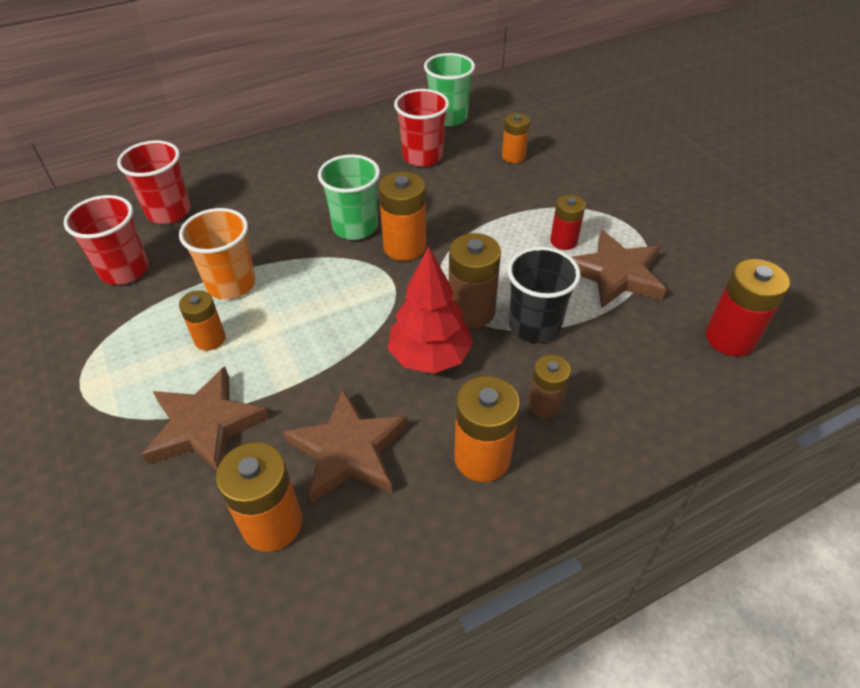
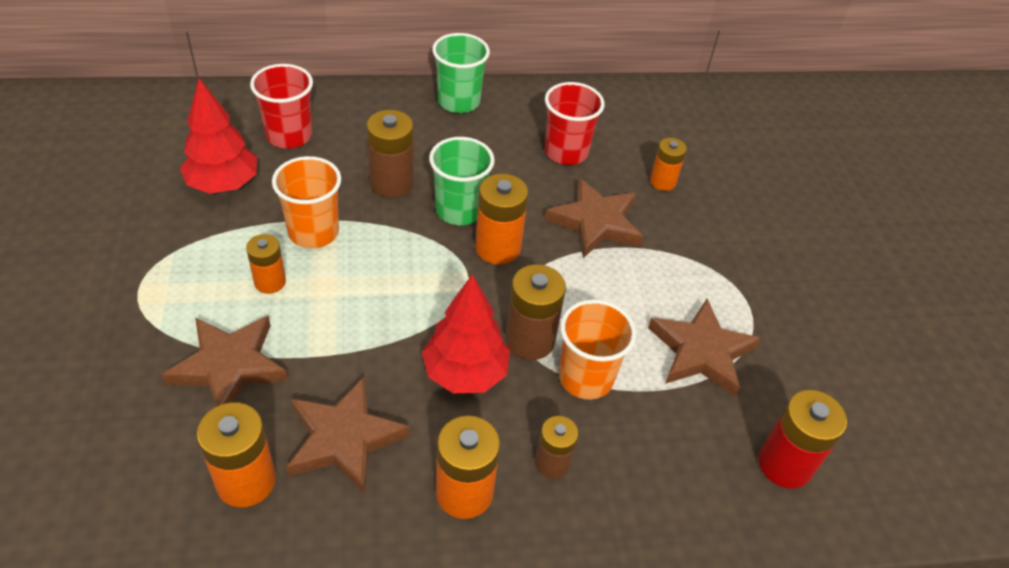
camera: 15 degrees right, 0 degrees up
(124, 270) = (223, 184): red cup -> red tree
(283, 223) = (391, 183): none -> brown battery
(448, 117) = (616, 115): green cup -> green cup (458, 101)
(476, 202) = (595, 222): none -> brown star
(534, 325) = (585, 377): black cup -> orange cup
(563, 241) = (665, 296): red battery -> none

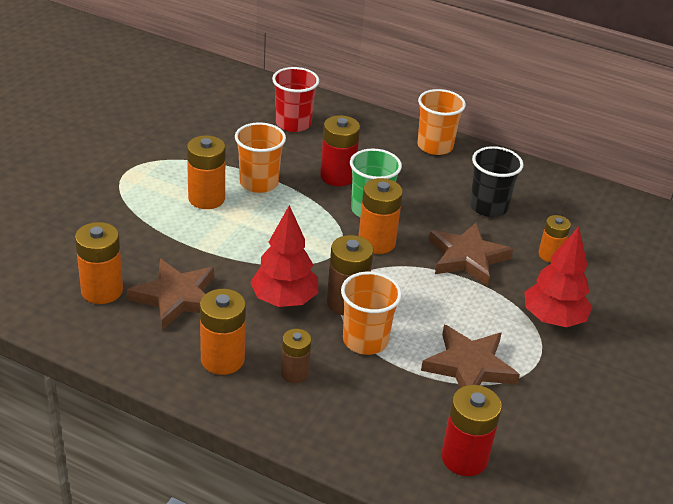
camera: 35 degrees right, 10 degrees down
(223, 184) = (226, 135): red tree -> red tree (553, 319)
(229, 366) = (143, 231): brown star -> none
(270, 282) = (206, 198): orange battery -> orange battery, size x1.57
(391, 183) = (337, 176): brown battery -> red battery
(458, 101) = (435, 146): green cup -> orange cup
(566, 152) = (488, 207): red cup -> black cup

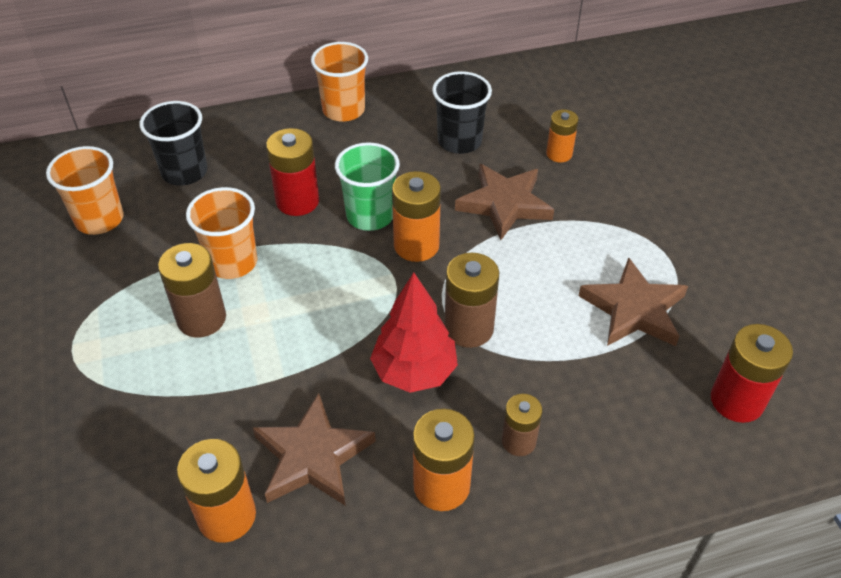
camera: 40 degrees left, 10 degrees up
(206, 198) = (201, 318): orange battery -> brown battery
(293, 123) = (184, 172): red cup -> black cup
(365, 340) = (531, 354): orange cup -> orange cup (99, 219)
(553, 319) = (633, 213): red tree -> none

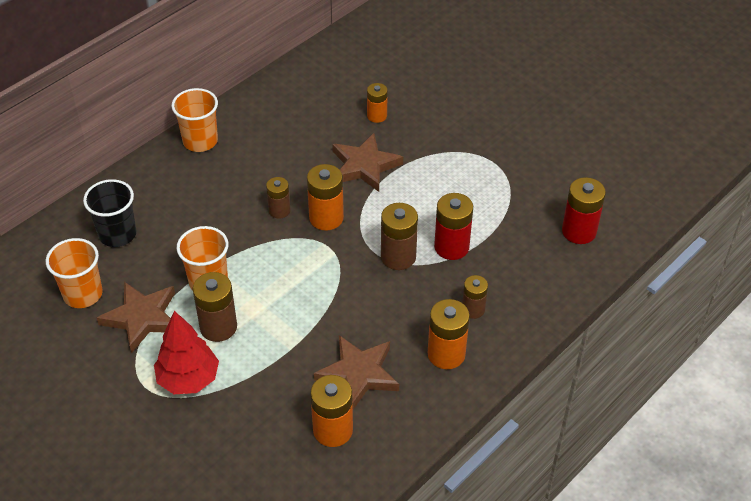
camera: 30 degrees left, 0 degrees up
(297, 201) = (220, 221): red battery -> red battery (451, 247)
(370, 215) = (279, 210): green cup -> brown battery
(414, 371) = (383, 297): red tree -> red tree (188, 379)
(459, 141) = (302, 133): black cup -> none
(634, 309) = (489, 202): brown star -> brown star (142, 318)

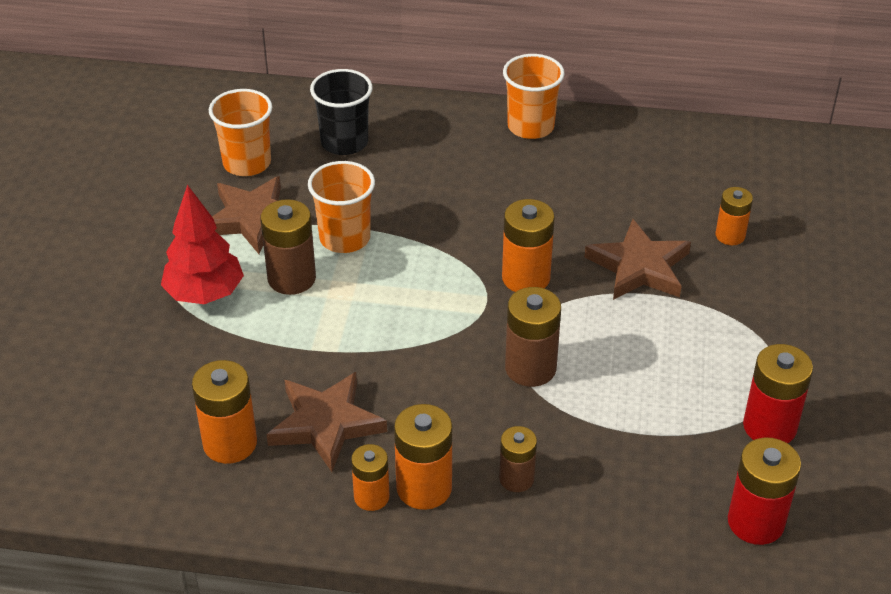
camera: 55 degrees right, 5 degrees down
(279, 210) = (497, 236): brown battery -> none
(433, 382) = (371, 497): none -> orange battery
(451, 247) = (595, 408): red battery -> red battery (769, 427)

